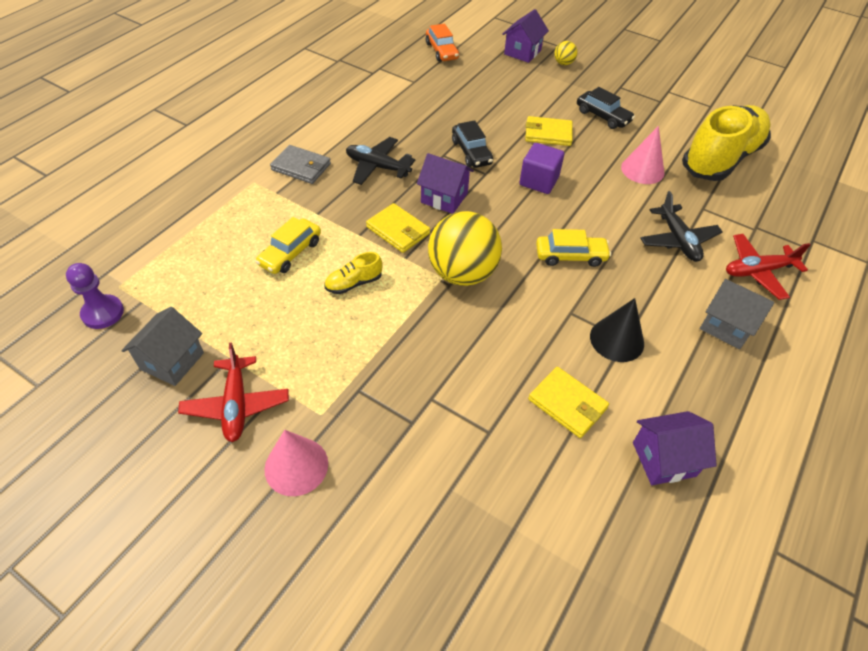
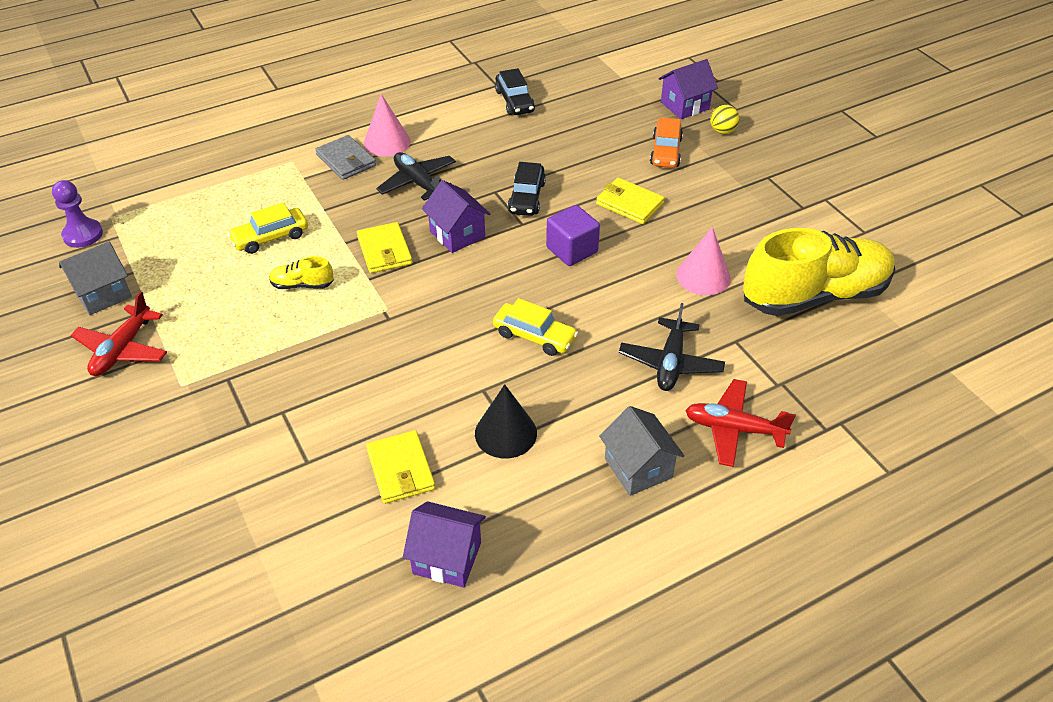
camera: 30 degrees right, 5 degrees down
(296, 466) = (128, 418): pink cone -> pink cone (387, 142)
(441, 51) = (592, 81): orange car -> orange car (665, 152)
(462, 273) = (410, 313): yellow ball -> none
(603, 116) = (713, 204): black car -> black car (514, 101)

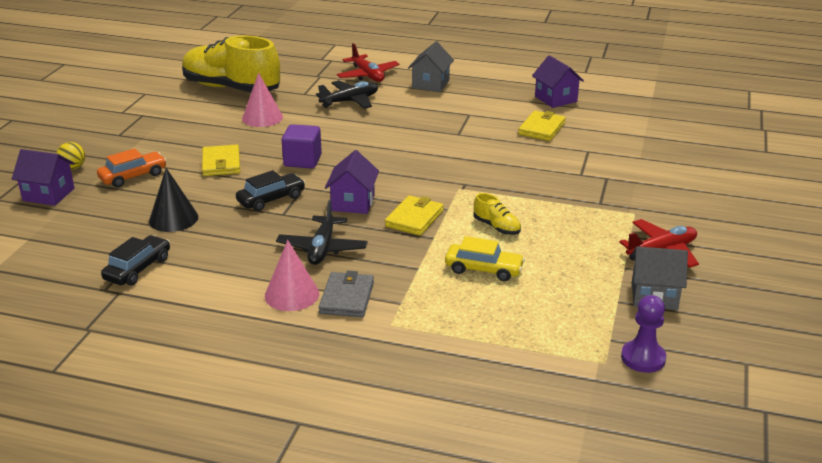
camera: 135 degrees left, 15 degrees down
(505, 433) = (472, 117): black cone -> black cone (173, 219)
(534, 336) = (396, 139): yellow car -> none

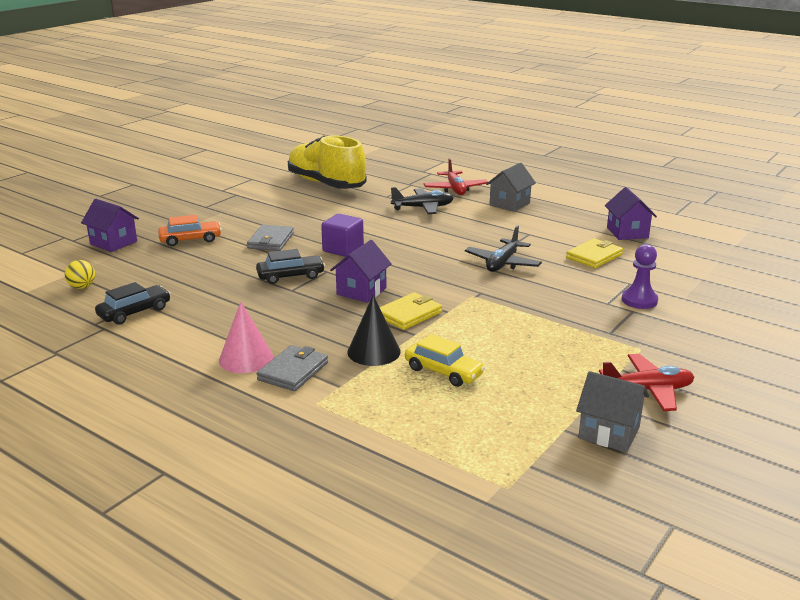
camera: 20 degrees right, 5 degrees down
(73, 167) = (149, 226): yellow ball -> yellow ball (82, 287)
(173, 219) = (196, 278): black cone -> black cone (374, 351)
(221, 163) = (271, 241): yellow wallet -> grey wallet
(262, 117) = (334, 210): pink cone -> none
(322, 248) = (304, 325): black plane -> black plane (502, 263)
(496, 227) = (484, 336): yellow shoe -> none
(643, 358) = (553, 492): purple pawn -> purple pawn (639, 300)

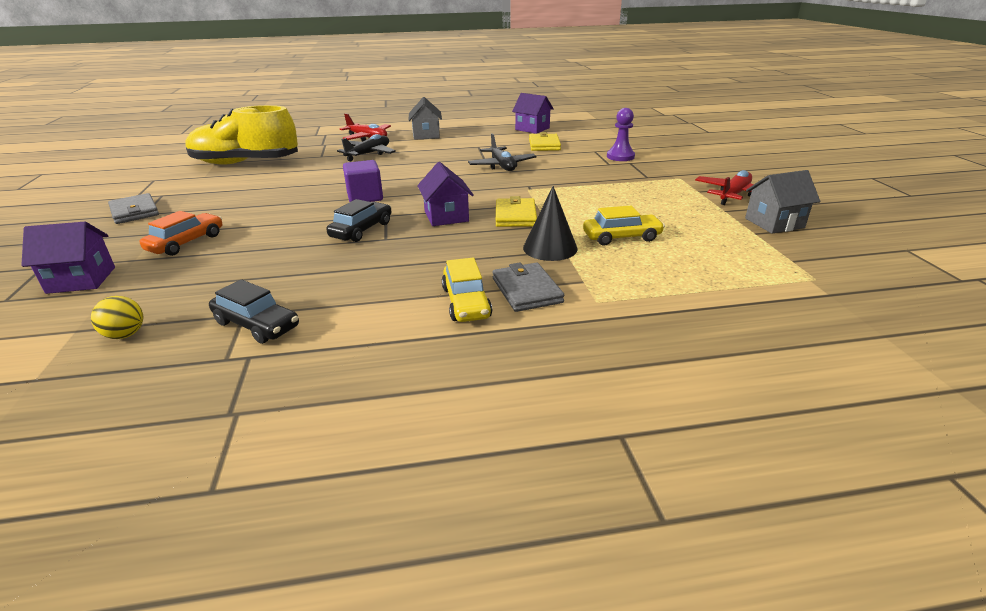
camera: 45 degrees left, 5 degrees up
(134, 312) = (257, 325): black car -> black car turned 120 degrees clockwise
(246, 358) = (466, 302): pink cone -> yellow car
(271, 241) = (282, 214): grey wallet -> grey wallet (134, 212)

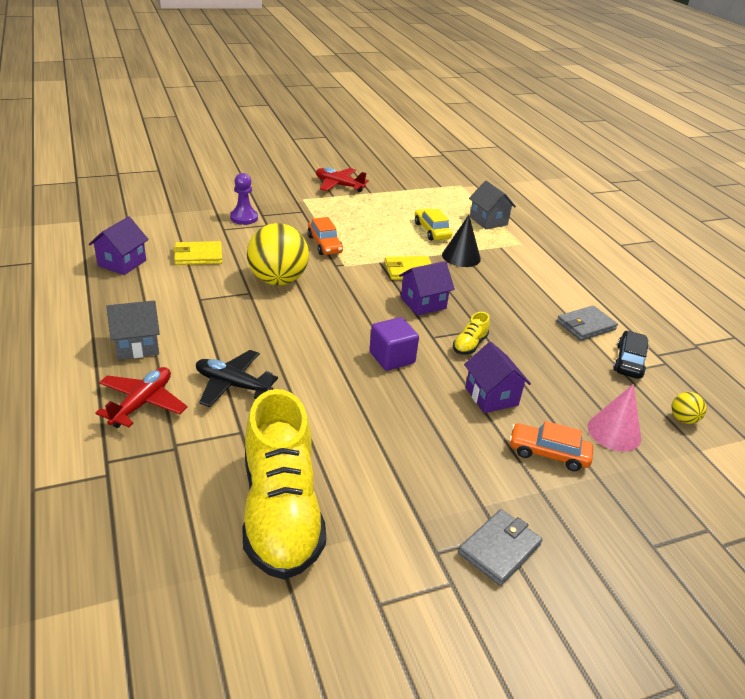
camera: 105 degrees left, 5 degrees up
(81, 280) = (649, 493): purple house -> purple house (491, 396)
(167, 281) = (614, 432): none -> pink cone
(362, 230) = (469, 345): black car -> yellow shoe
(466, 302) = (550, 285): yellow car -> none
(502, 166) = (278, 280): black plane -> yellow ball
(526, 290) = (523, 265): grey wallet -> grey wallet (585, 325)
(571, 183) = (324, 244): none -> orange car
(774, 223) = (387, 181): grey house -> grey house (488, 221)

